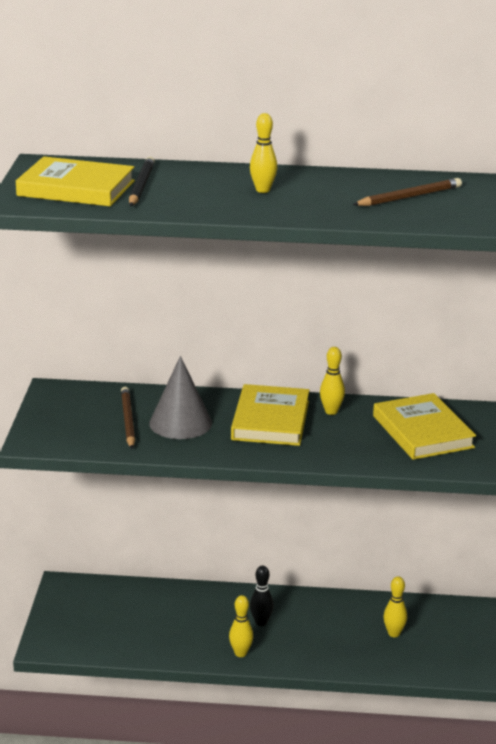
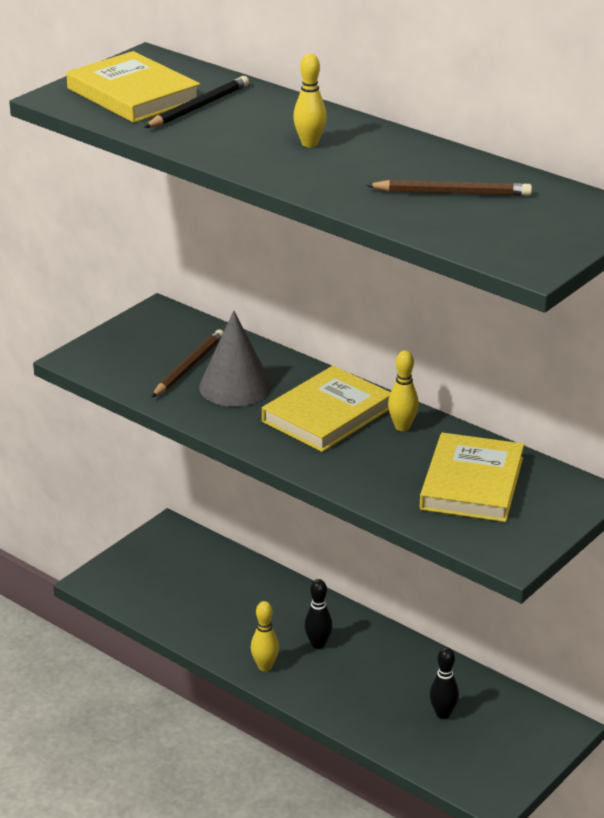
camera: 35 degrees right, 5 degrees up
(394, 633) = (443, 714): yellow bowling pin -> black bowling pin

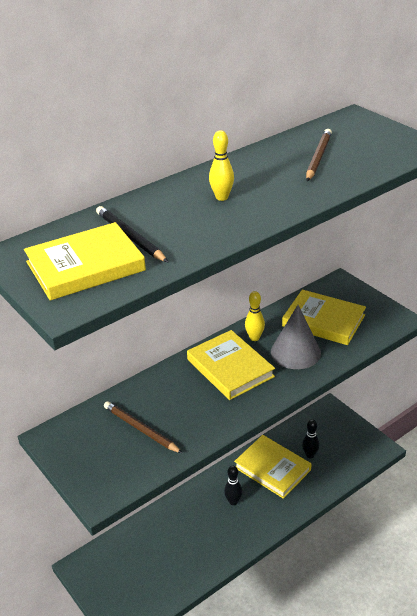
camera: 75 degrees left, 5 degrees up
(235, 386) = (178, 407): grey cone -> grey cone (295, 352)
(265, 667) = (248, 533): yellow bowling pin -> none
(397, 676) = (272, 468): none -> yellow book

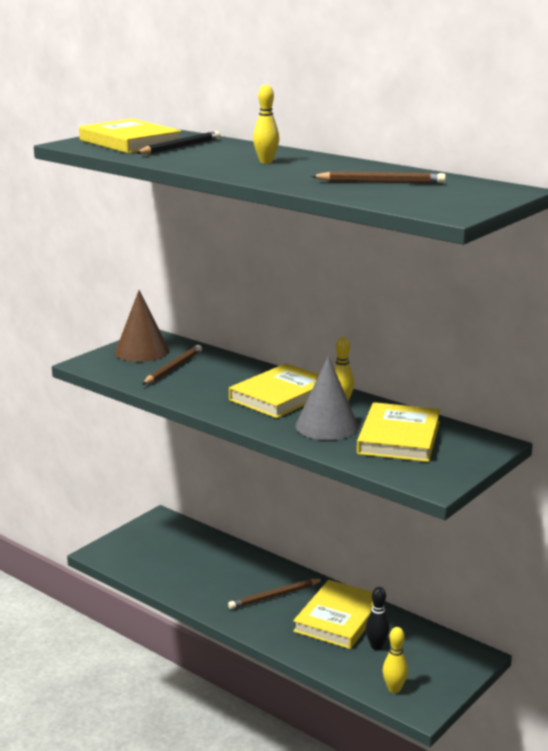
camera: 75 degrees right, 15 degrees down
(86, 448) = (142, 351): none -> brown cone
(233, 501) = (275, 596): black bowling pin -> brown pencil
(358, 456) = (394, 689): none -> yellow bowling pin

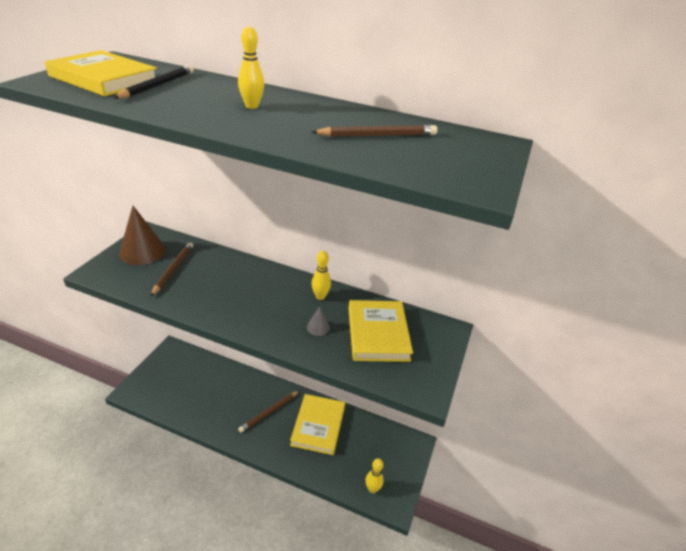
camera: 20 degrees left, 15 degrees up
(281, 396) = (271, 294): yellow book -> none
(327, 426) = (318, 327): grey cone -> grey cone, size x0.46
(376, 646) = (350, 448): black bowling pin -> none

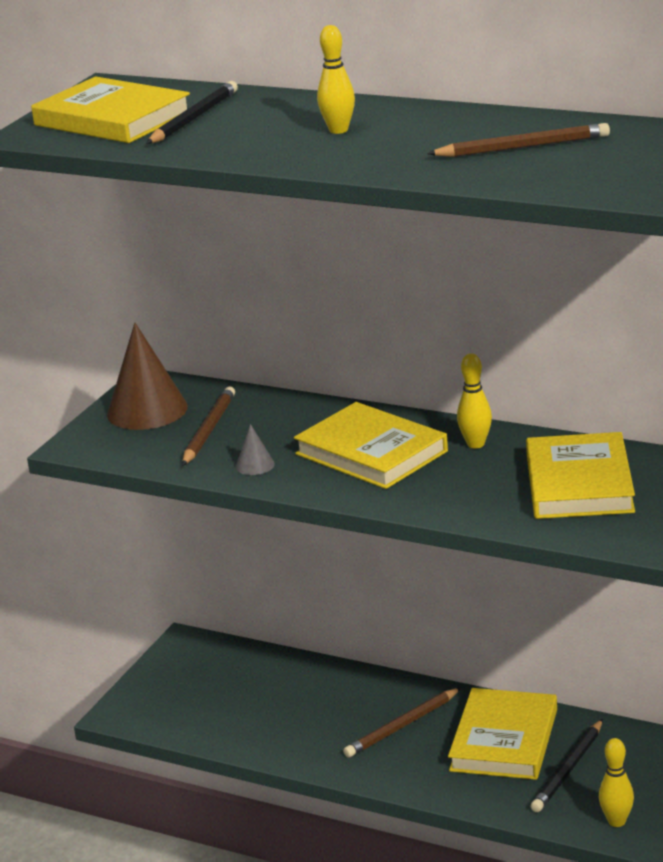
camera: 10 degrees right, 10 degrees down
(261, 296) = (371, 453): none -> yellow book
(318, 327) = (474, 483): grey cone -> grey cone (255, 465)
(349, 449) = (568, 769): none -> black pencil

